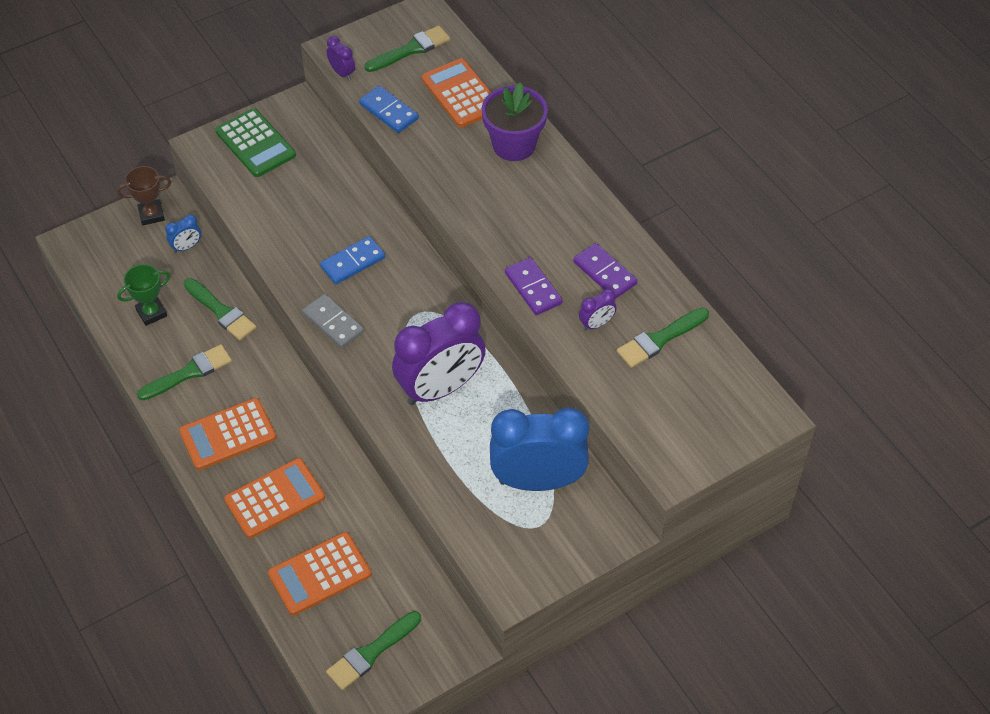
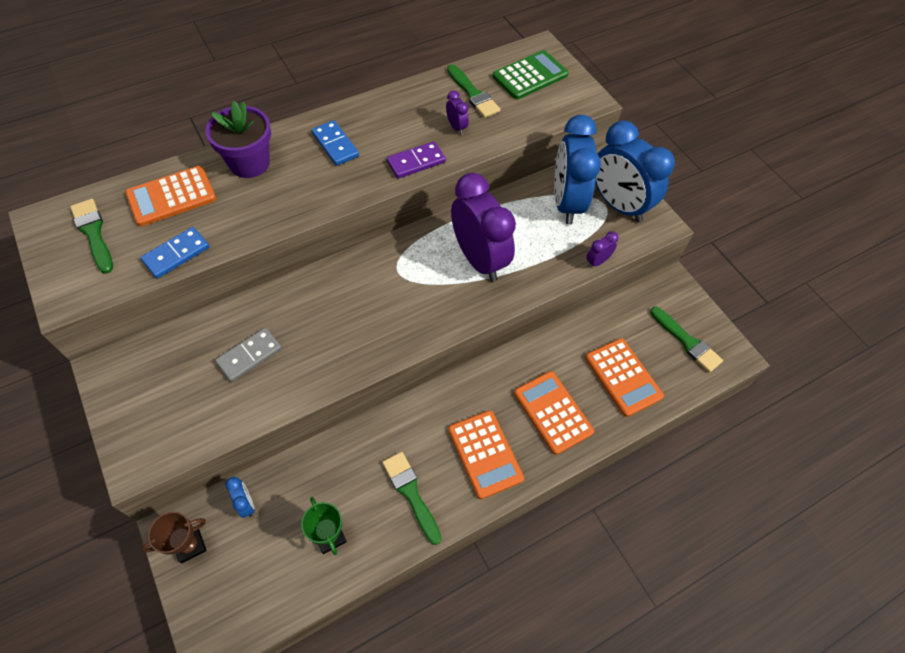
camera: 90 degrees left, 5 degrees up
(151, 215) = (190, 545): brown trophy -> brown trophy turned 75 degrees clockwise
(221, 311) = (339, 465): green brush -> none
(255, 143) = (149, 409): green calculator -> green calculator (530, 76)
(333, 323) = (402, 337): grey domino -> grey domino (249, 356)
(342, 73) = (105, 293): purple clock -> purple clock (597, 261)
(353, 262) = (331, 320): blue domino -> blue domino (335, 145)
(540, 541) = (618, 205): none -> blue clock
(605, 273) = (405, 118): purple domino -> none

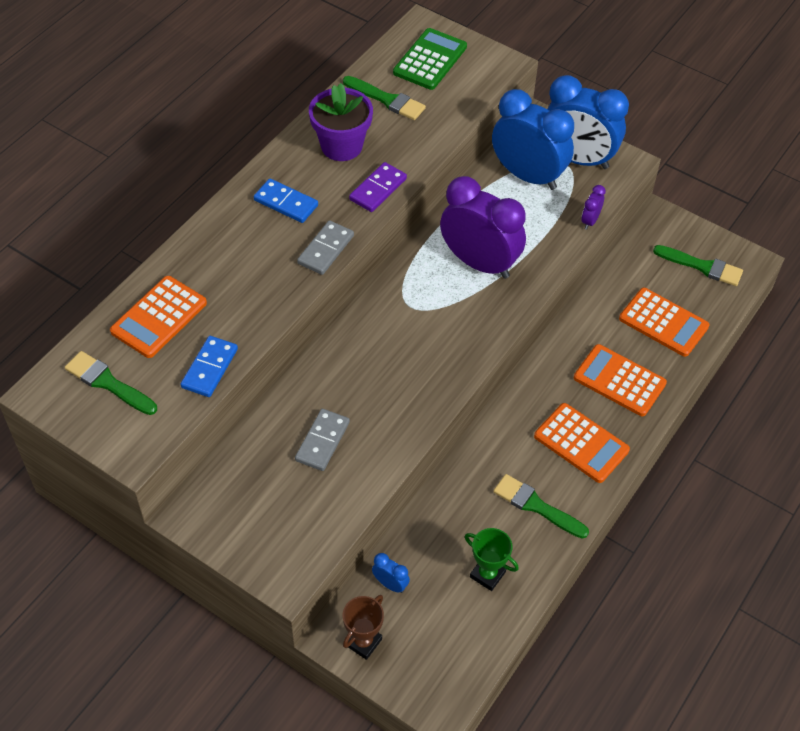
camera: 25 degrees left, 5 degrees down
(249, 163) = (212, 254): purple flower pot -> purple flower pot (341, 146)
(339, 194) = (325, 249): none -> grey domino
(456, 127) = (393, 140): purple clock -> none
(566, 203) = (528, 176): blue clock -> blue clock turned 150 degrees clockwise

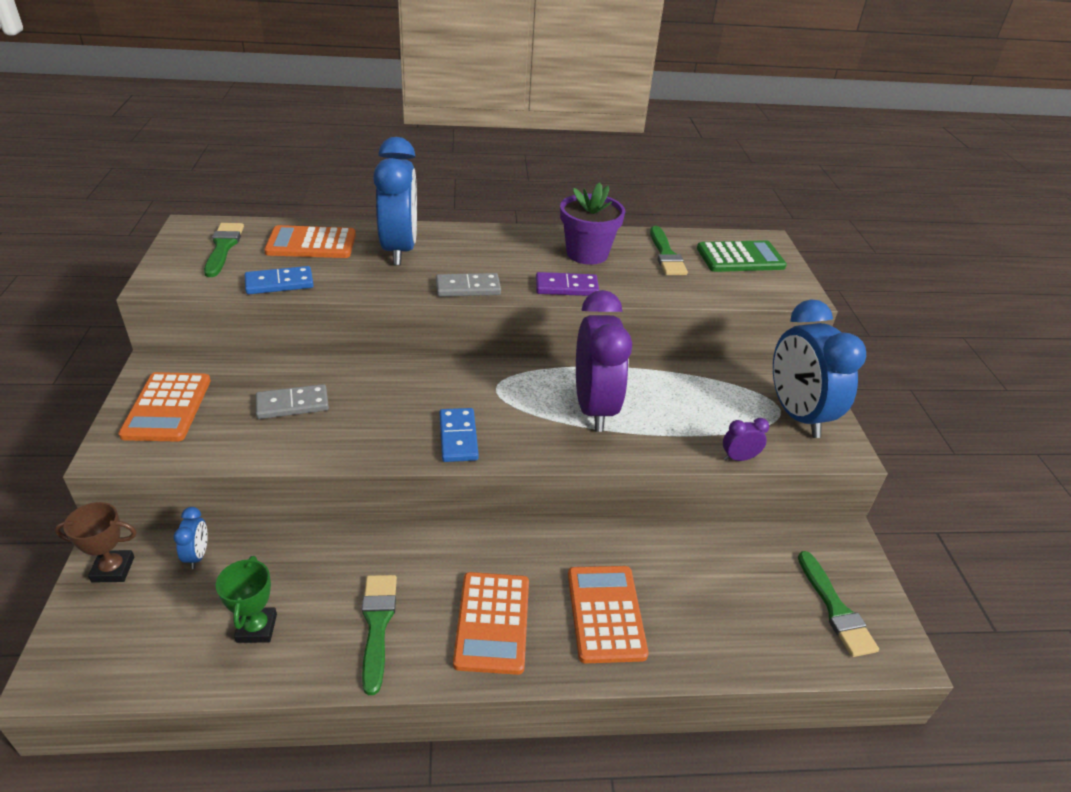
camera: 50 degrees right, 15 degrees down
(286, 203) = (493, 252): blue domino -> blue domino (458, 437)
(528, 176) = (731, 392): blue clock -> blue clock (399, 250)
(663, 323) = (722, 613): orange calculator -> orange calculator (167, 407)

